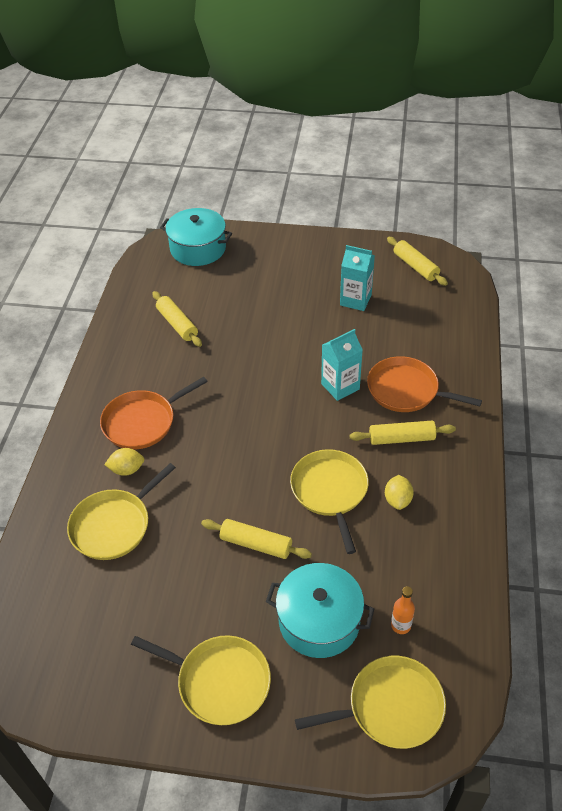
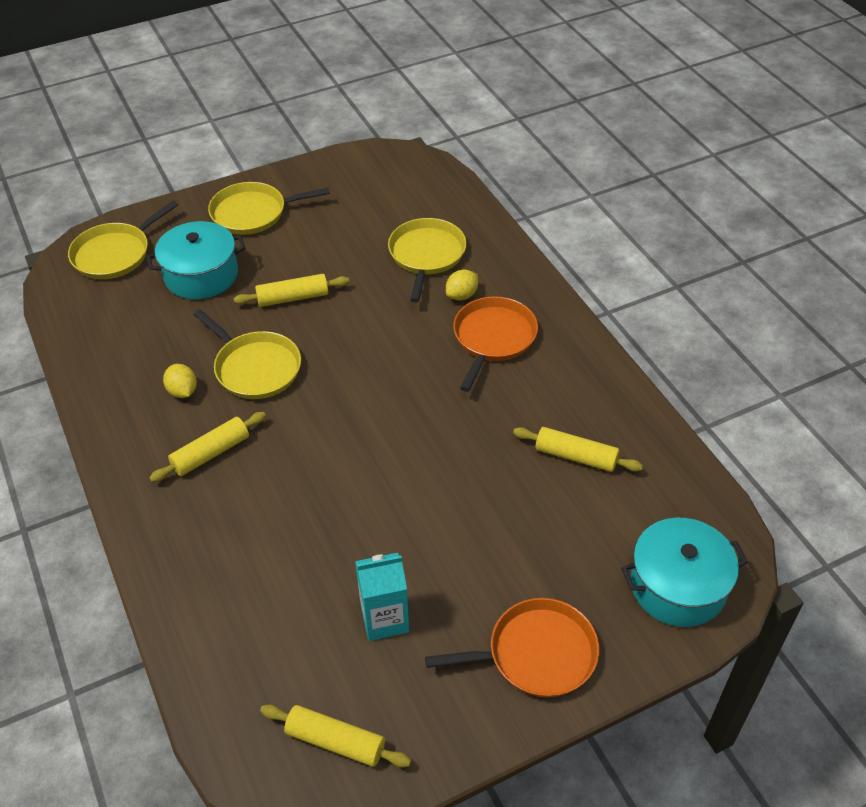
camera: 145 degrees right, 0 degrees up
(340, 386) = (318, 479): turquoise carton -> none
(401, 625) = (130, 301): orange bottle -> none
(406, 390) = (236, 514): orange pan -> orange pan (536, 654)

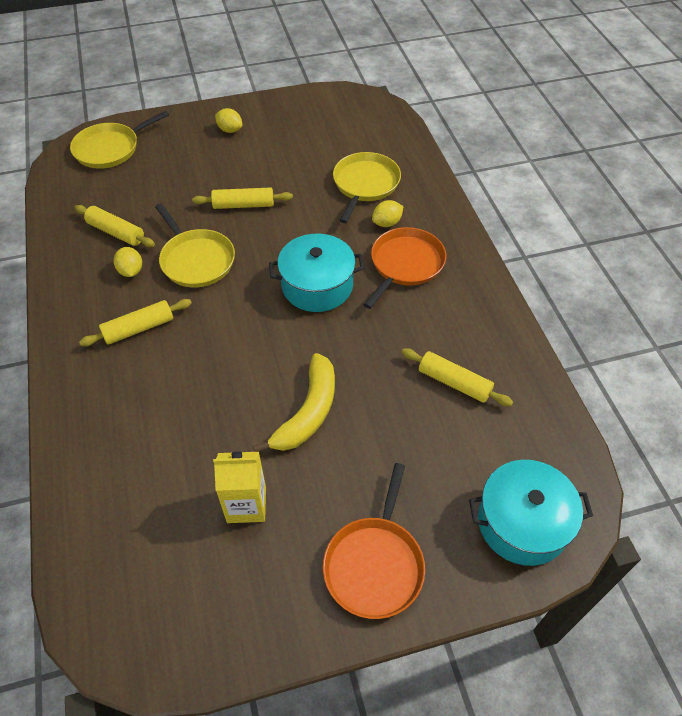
camera: 10 degrees right, 5 degrees up
(201, 275) = (174, 175): turquoise pot -> turquoise pot (317, 286)
(253, 213) = (230, 130): yellow pan -> yellow lemon
(335, 741) = (172, 614): yellow rolling pin -> yellow rolling pin (116, 232)
(384, 619) = (246, 504): turquoise carton -> yellow carton
(426, 513) = (308, 412): none -> yellow banana
(536, 654) = (375, 564): orange pan -> orange pan turned 105 degrees clockwise

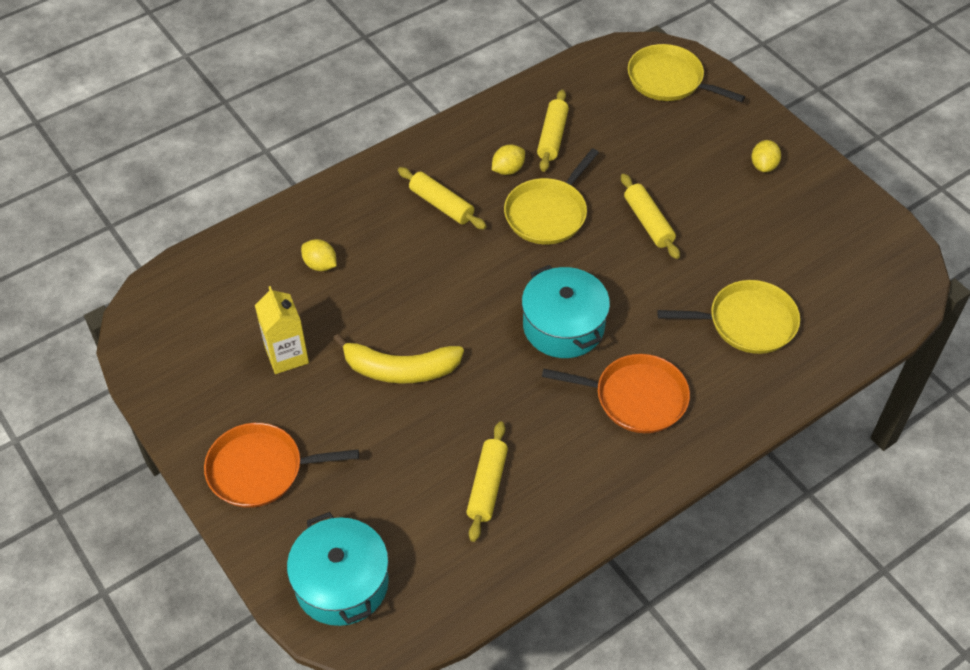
camera: 70 degrees right, 0 degrees up
(387, 223) = (693, 362): yellow lemon -> yellow lemon (320, 265)

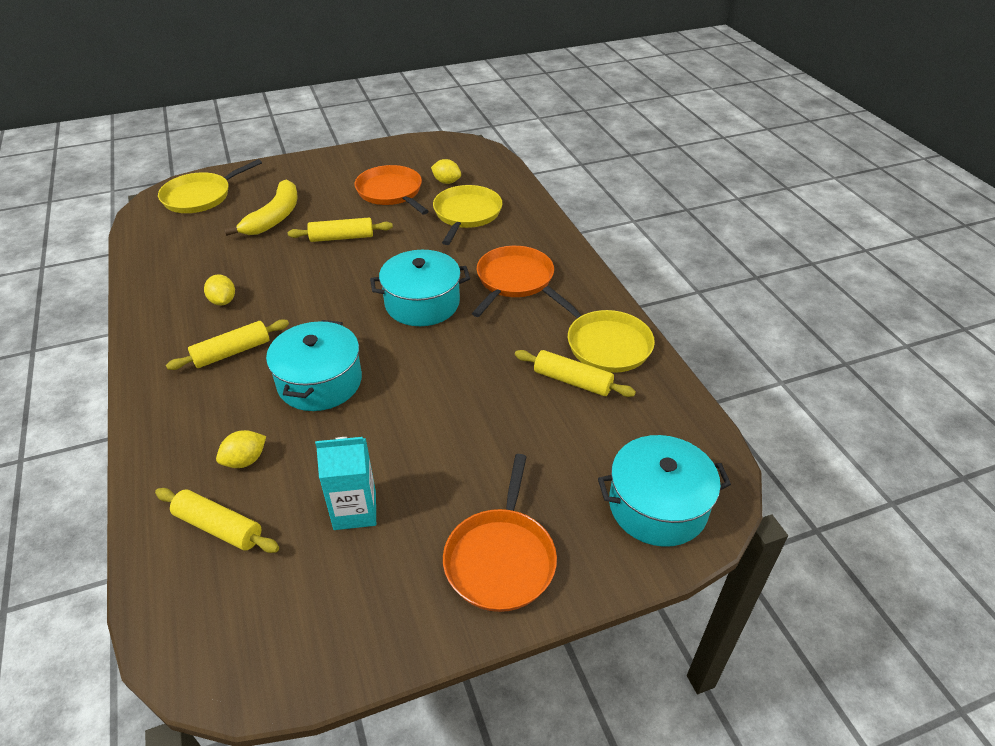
camera: 75 degrees left, 10 degrees down
(286, 355) = (355, 510): yellow carton -> turquoise carton
(399, 369) = (418, 418): yellow banana -> yellow banana (274, 217)
(423, 281) = (320, 382): none -> turquoise pot
(548, 213) = (293, 287): yellow pan -> yellow pan (605, 344)
(552, 137) = (207, 268): yellow rolling pin -> yellow rolling pin (219, 527)
(758, 237) = (391, 192): none -> orange pan
(763, 166) = (325, 175): yellow lemon -> yellow lemon (446, 182)

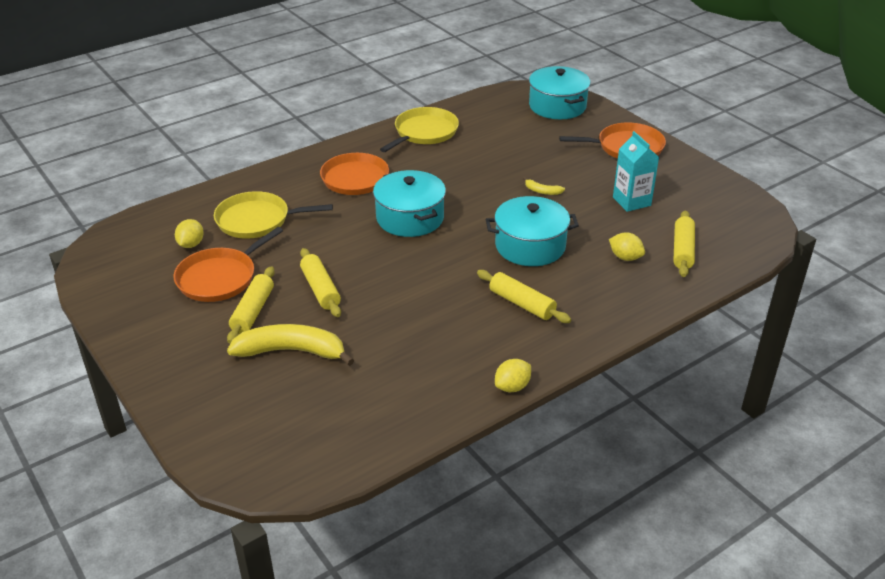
camera: 105 degrees left, 5 degrees down
(200, 196) = (255, 437): yellow pan -> none
(223, 301) = (456, 335): yellow lemon -> yellow lemon (512, 387)
(424, 421) = (542, 191): none -> yellow banana
(572, 381) = (470, 141): yellow rolling pin -> yellow rolling pin (253, 311)

